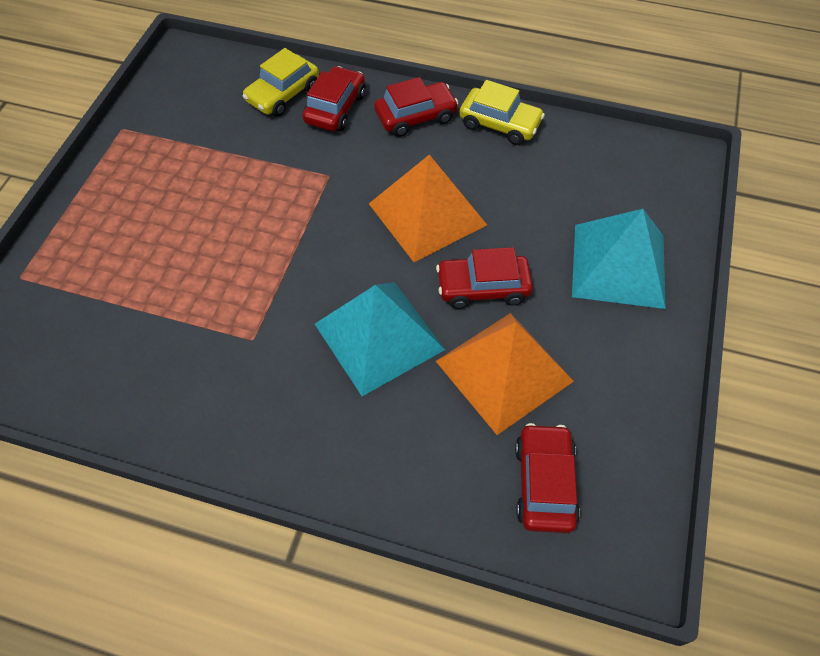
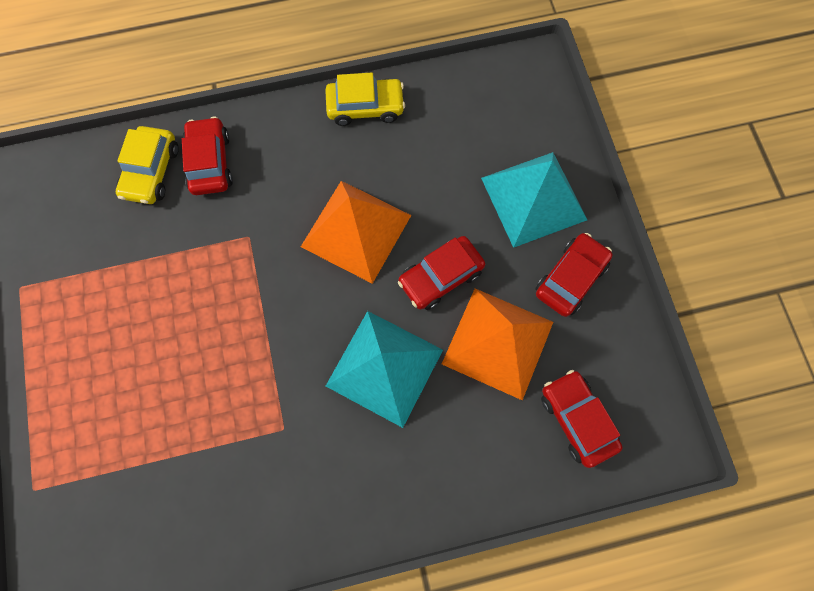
camera: 30 degrees left, 15 degrees up
(415, 117) = (288, 135): red car -> red car (570, 278)

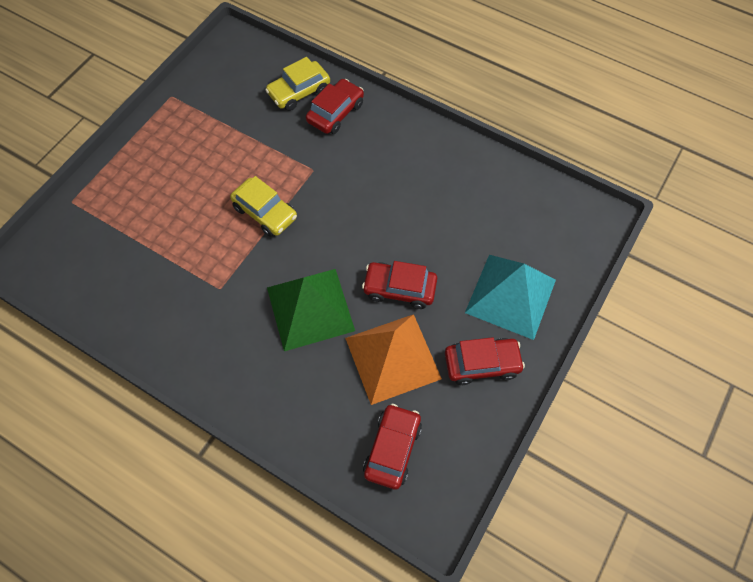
camera: 45 degrees right, 10 degrees down
(356, 231) = (377, 219): orange pyramid -> none
(365, 107) = (460, 154): yellow car -> yellow car (265, 212)
(384, 368) = (310, 308): turquoise pyramid -> green pyramid

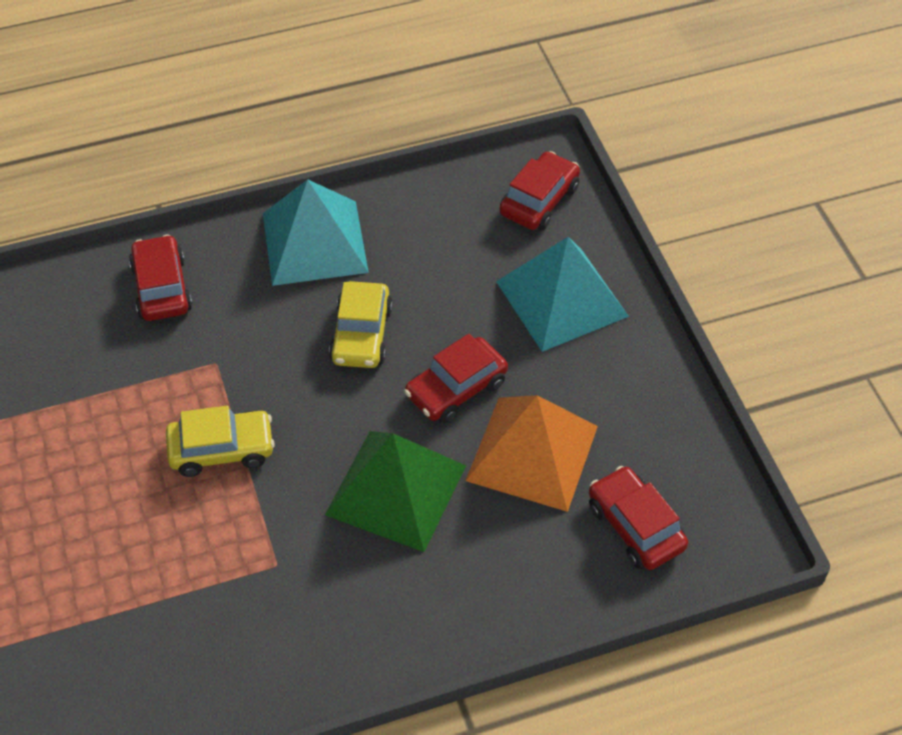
camera: 50 degrees left, 10 degrees down
(299, 92) = (89, 302): yellow car -> yellow car (361, 335)
(428, 153) = (314, 242): none -> turquoise pyramid
(482, 364) = (614, 379): red car -> red car (539, 201)

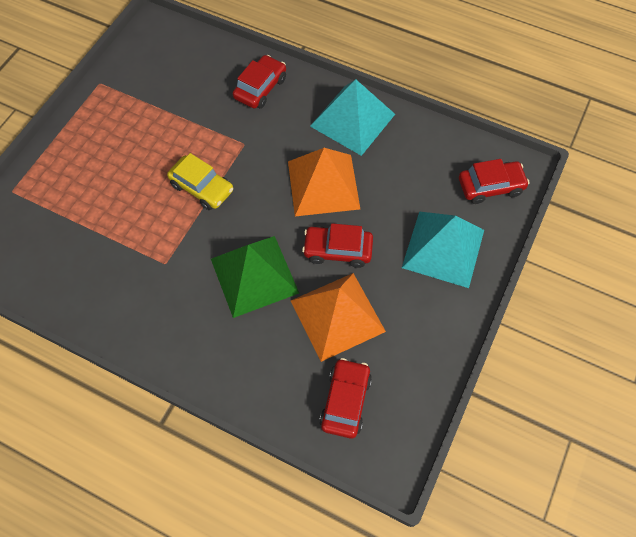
camera: 45 degrees right, 10 degrees up
(361, 335) = (323, 184): yellow car -> orange pyramid

